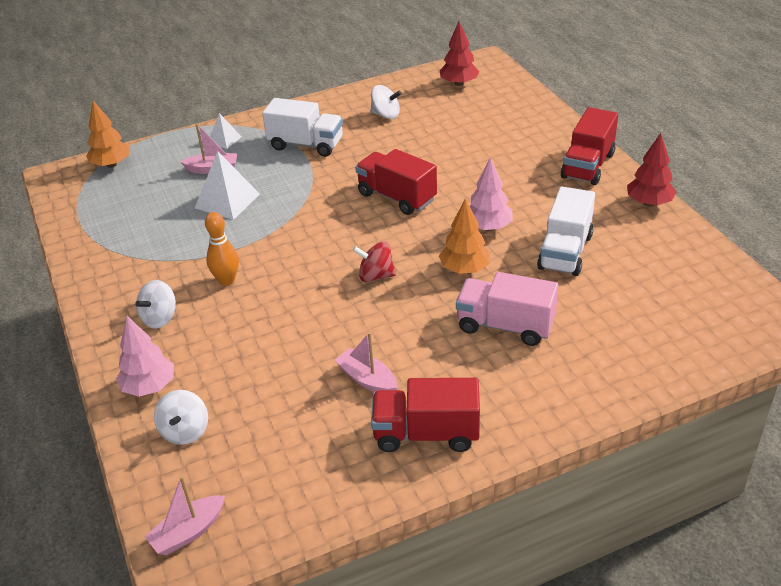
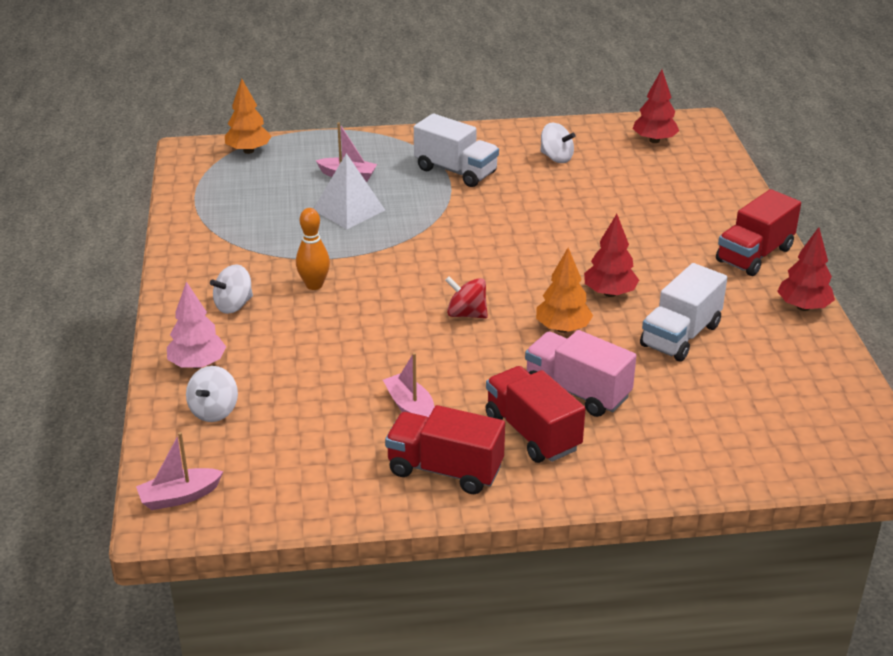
camera: 15 degrees right, 5 degrees down
(224, 139) = (373, 149): white pyramid -> none
(396, 197) = (526, 243): red truck -> red truck (532, 433)
(488, 227) = (609, 293): pink tree -> red tree

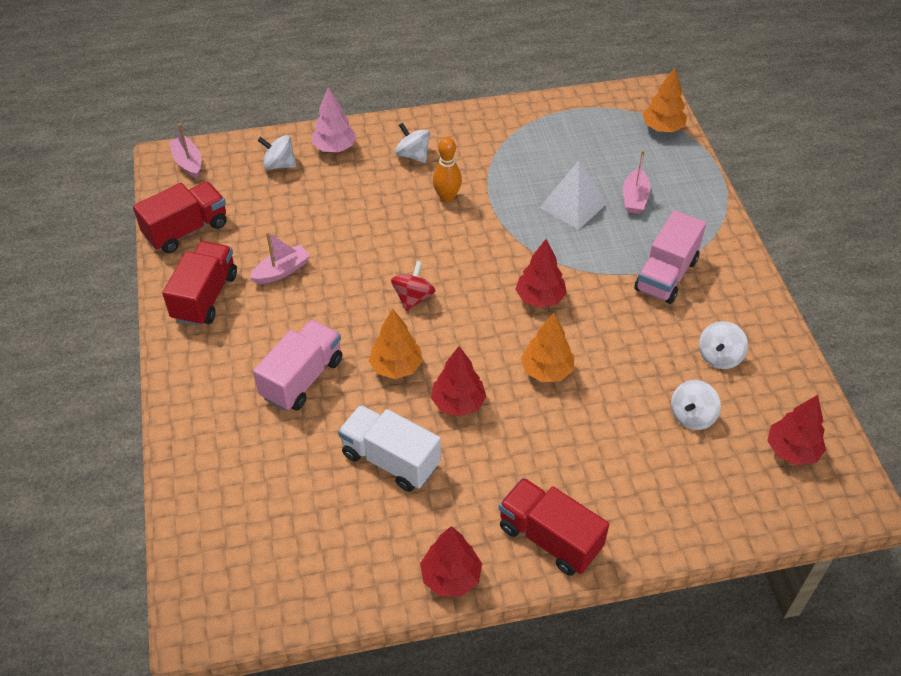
camera: 85 degrees right, 15 degrees up
(456, 171) = (666, 275): white truck -> pink truck
(477, 238) = (540, 298): none -> red tree
(532, 433) = (247, 349): red truck -> red truck (186, 230)
(570, 242) = (546, 371): none -> orange tree
(621, 177) = (692, 416): none -> white spinning top

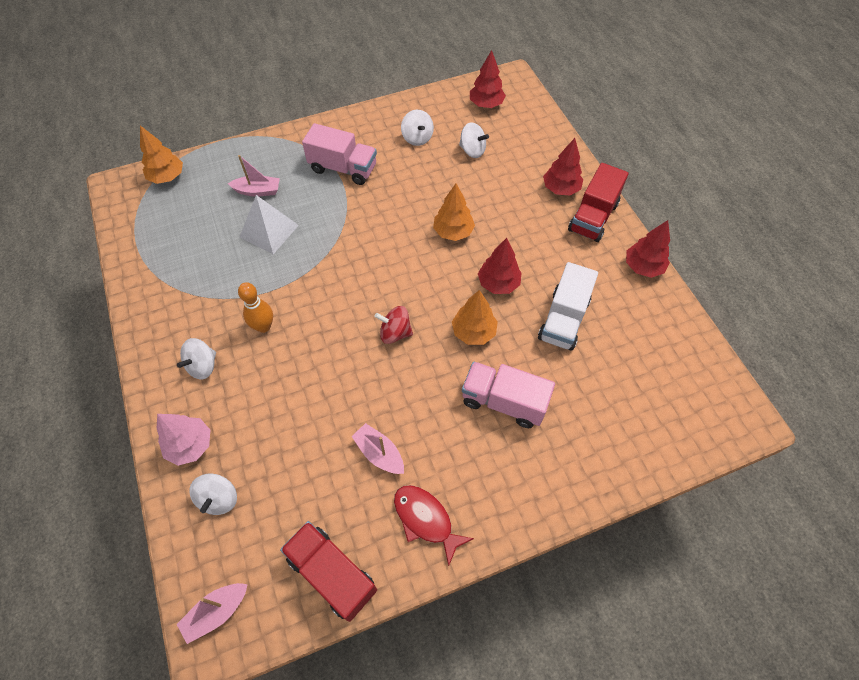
camera: 100 degrees left, 10 degrees up
(205, 297) = (426, 519): red truck -> red fish
(540, 298) = (380, 243): red tree -> red tree (560, 189)
(719, 356) = (417, 138): white spinning top -> white spinning top turned 45 degrees clockwise

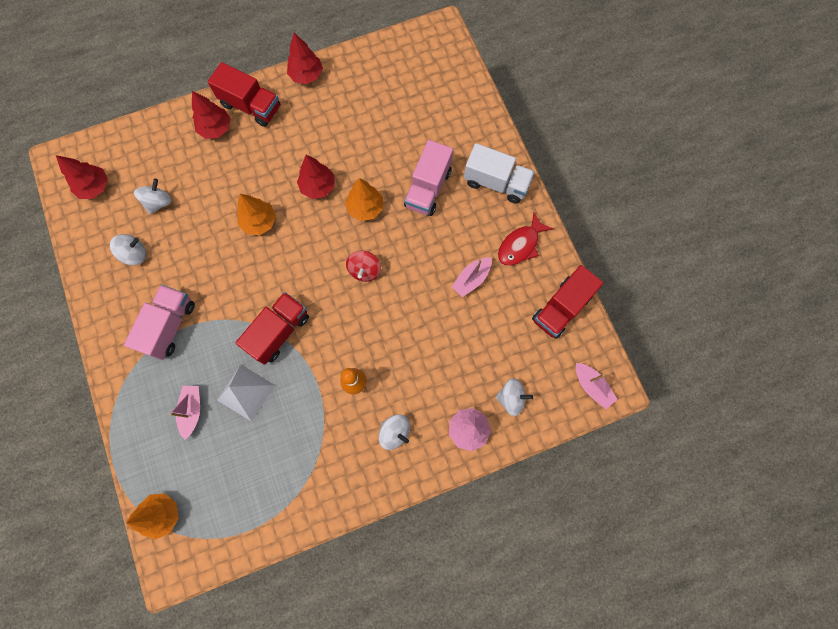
camera: 90 degrees left, 15 degrees up
(329, 255) = (279, 332): none -> red truck
(563, 319) = (355, 139): white truck -> white truck (496, 182)

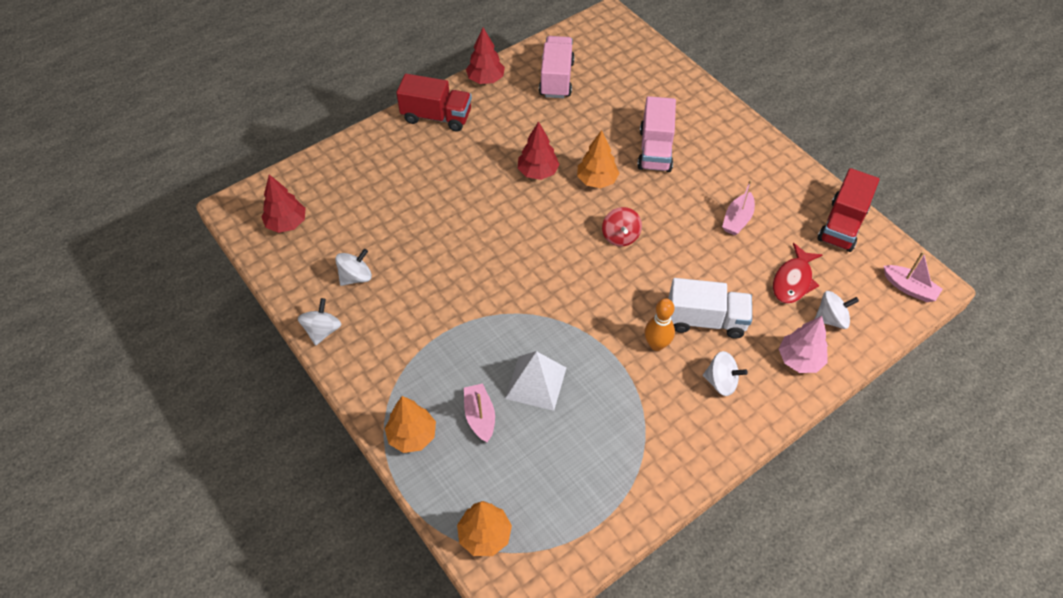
camera: 15 degrees left, 20 degrees down
(159, 202) = (366, 222): white spinning top -> white spinning top (322, 330)
(169, 326) = (421, 337): pink truck -> pink truck (556, 79)
(216, 128) = (405, 143): red tree -> none
(259, 222) = (486, 217): orange tree -> orange tree (412, 436)
(279, 332) = (549, 314): red truck -> none
(496, 182) = (723, 131): white truck -> white truck (706, 320)
(520, 245) = (773, 179): red fish -> red fish (793, 281)

